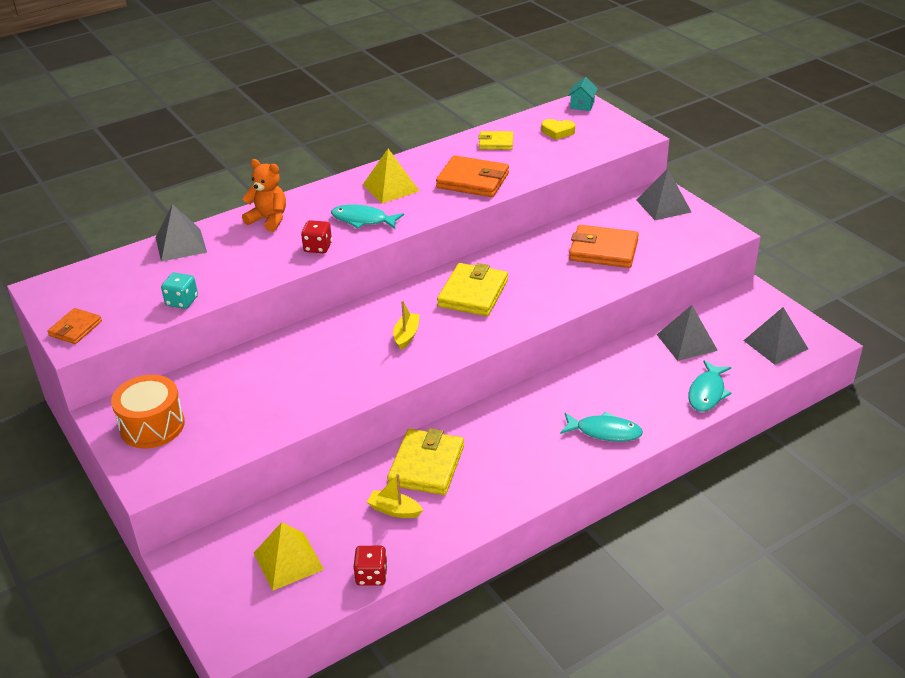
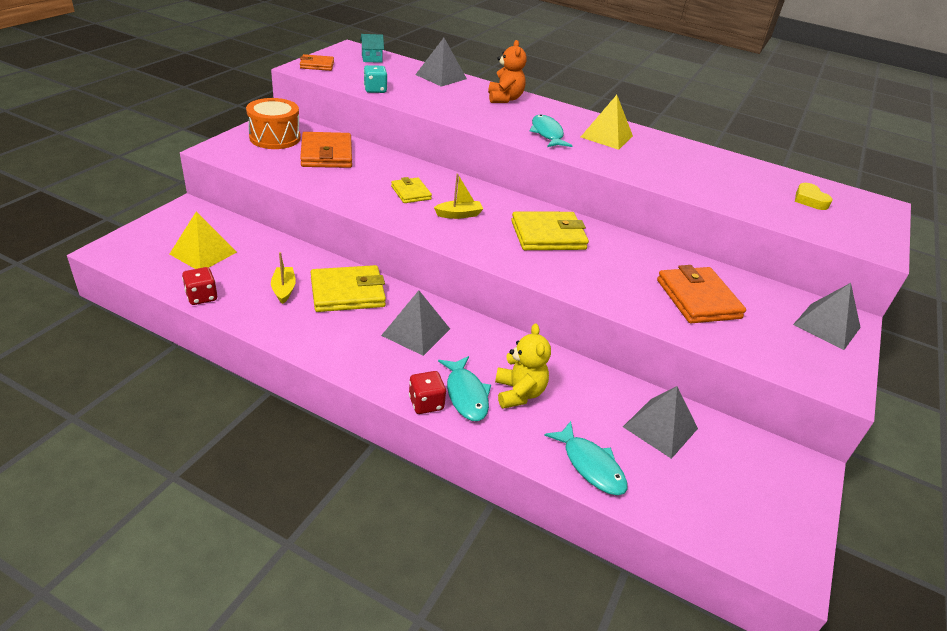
camera: 55 degrees right, 0 degrees up
(318, 247) = (490, 123): red dice -> red dice (426, 403)
(473, 180) = (667, 171): orange wallet -> orange wallet (326, 154)
(496, 143) = (741, 171): yellow wallet -> yellow wallet (411, 193)
(582, 105) = (878, 205): turquoise house -> turquoise house (372, 59)
(617, 401) = (519, 393): none -> yellow teddy bear
(707, 392) = (590, 465): turquoise fish -> turquoise fish turned 120 degrees counterclockwise
(775, 344) = (733, 514): grey pyramid -> grey pyramid (416, 332)

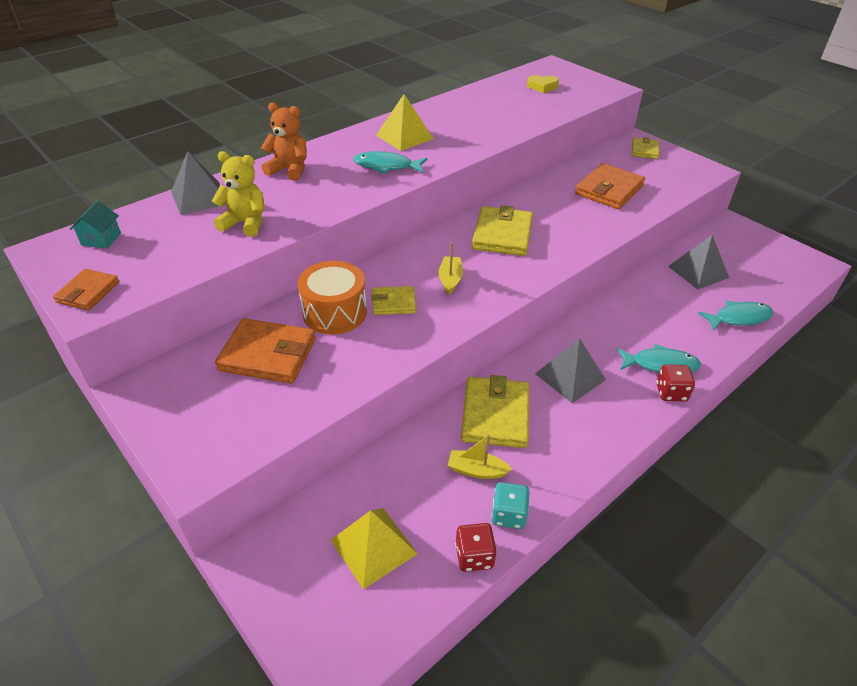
camera: 65 degrees left, 5 degrees up
(275, 138) = (192, 399): orange drum -> orange drum (335, 312)
(375, 90) = (210, 255): turquoise dice -> turquoise dice (508, 515)
(519, 393) = (659, 332): yellow teddy bear -> yellow teddy bear (245, 223)
(698, 299) = (609, 190): orange wallet -> orange wallet turned 60 degrees counterclockwise
(827, 326) = (644, 150): grey pyramid -> yellow wallet

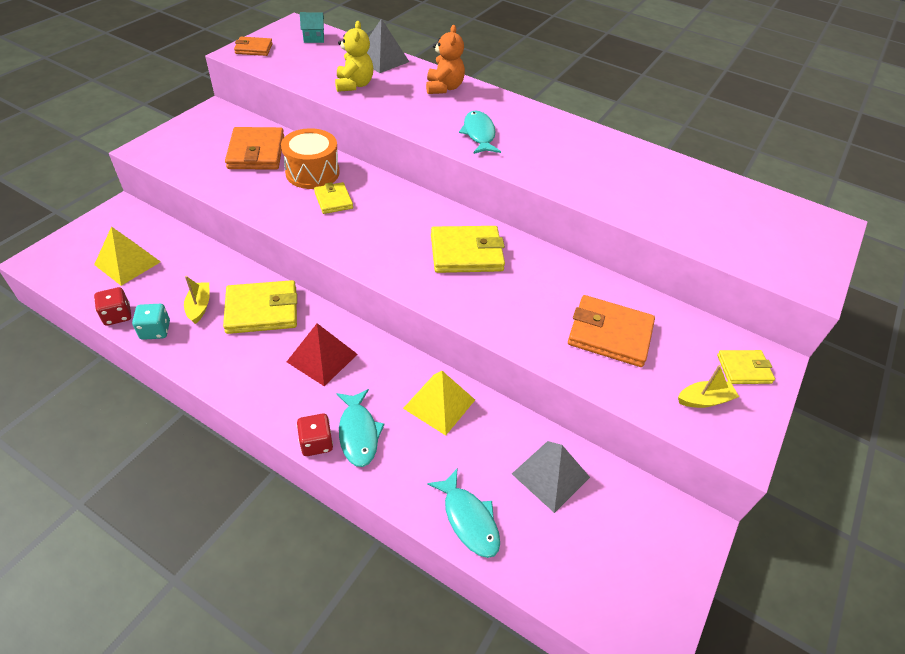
camera: 70 degrees right, 5 degrees up
(404, 137) = (543, 136): yellow pyramid -> yellow pyramid (439, 404)
(450, 279) = (378, 227): yellow boat -> yellow boat (704, 400)
(542, 87) = (750, 219): yellow heart -> none
(570, 376) = (322, 357): grey pyramid -> red pyramid

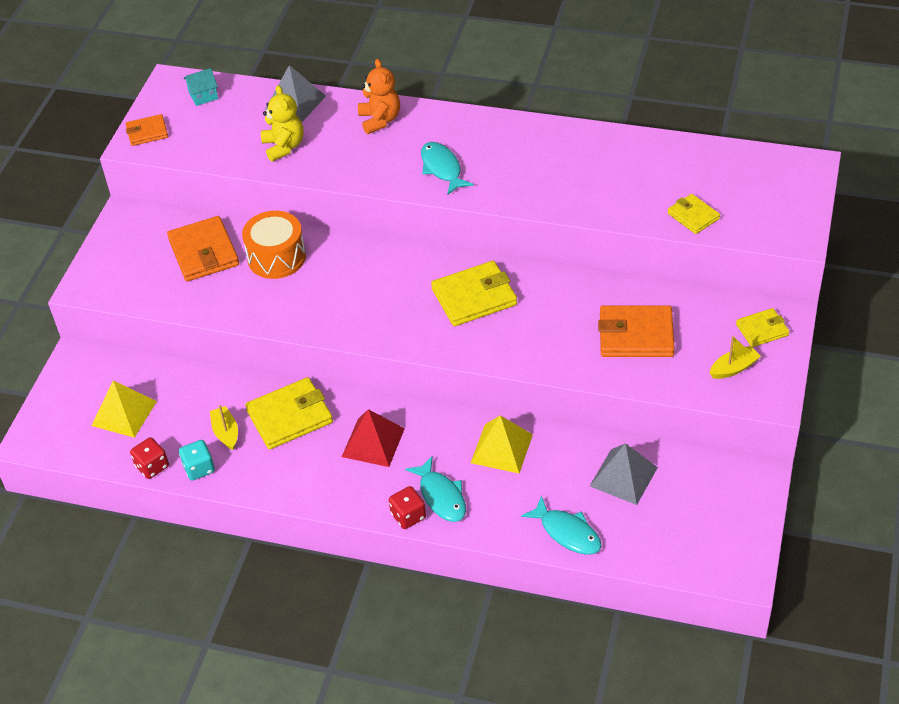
camera: 10 degrees left, 0 degrees up
(333, 200) = (316, 282): yellow wallet -> yellow wallet (693, 216)

